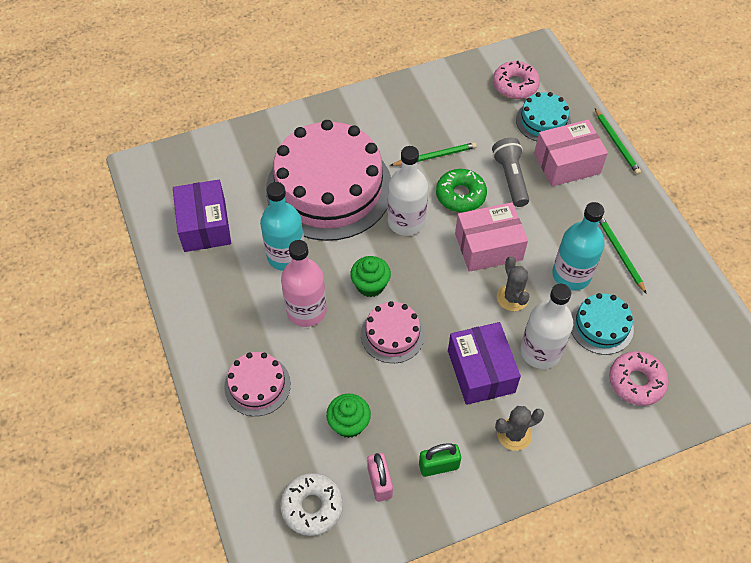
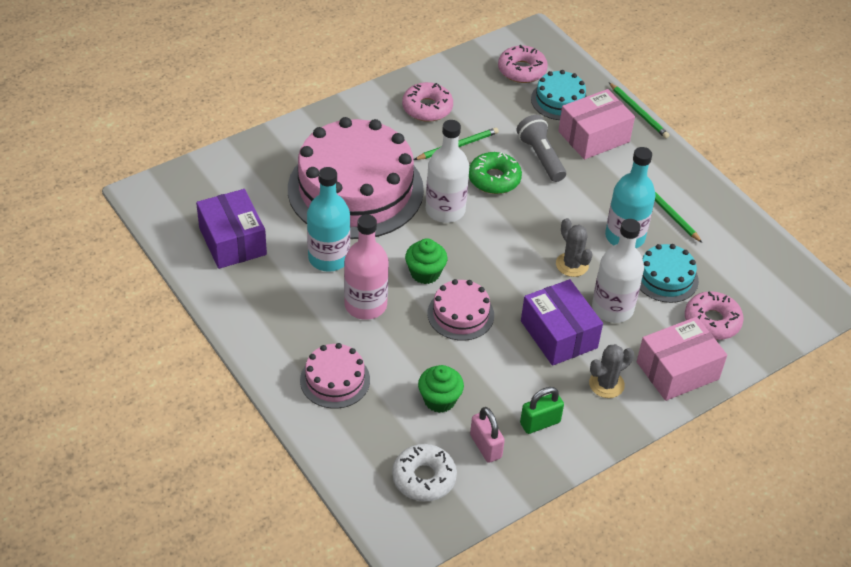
camera: 15 degrees left, 10 degrees down
(416, 113) = (427, 108): none -> pink donut
(488, 246) = (535, 222): pink box -> pink box (677, 370)

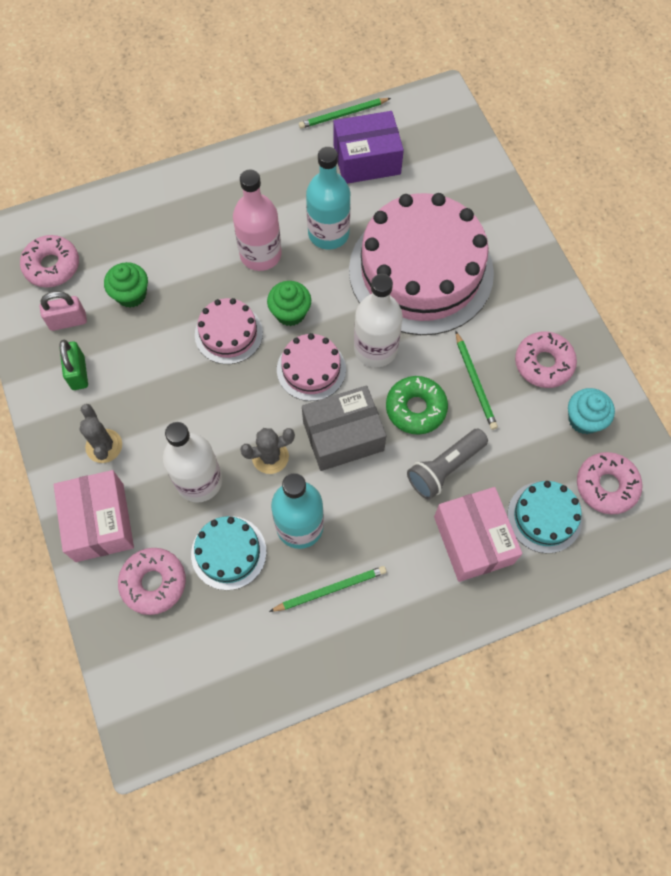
camera: 105 degrees right, 20 degrees up
(335, 380) = (178, 217): pink cake -> pink cake (311, 369)
(424, 478) = (52, 266): white donut -> pink donut
(470, 84) = (584, 419): none -> turquoise cupcake
(535, 221) = (343, 436): none -> grey box
(541, 157) = (445, 468): grey flashlight -> grey flashlight turned 150 degrees clockwise
(558, 334) = (179, 418): purple box -> none
(638, 112) = (513, 611): green pencil -> green pencil (343, 115)

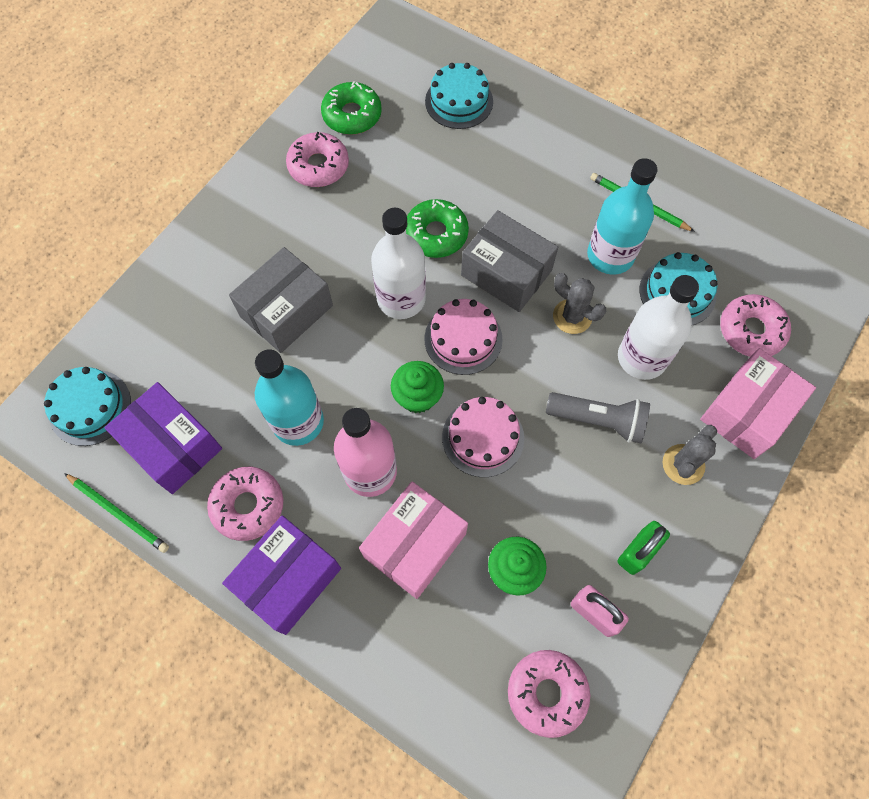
camera: 125 degrees left, 0 degrees up
(230, 176) = (288, 579): none -> purple box
(421, 271) = (286, 311): pink cake -> grey box
(429, 130) = (90, 407): none -> turquoise cake
(445, 468) = (473, 184): grey flashlight -> grey flashlight (598, 420)
(473, 540) = (516, 135): pink box -> pink box (415, 545)
(475, 382) = (375, 205): green pencil -> none
(584, 419) = (352, 115): turquoise cupcake -> green donut
(606, 486) = (400, 76): pink donut -> pink donut (248, 505)

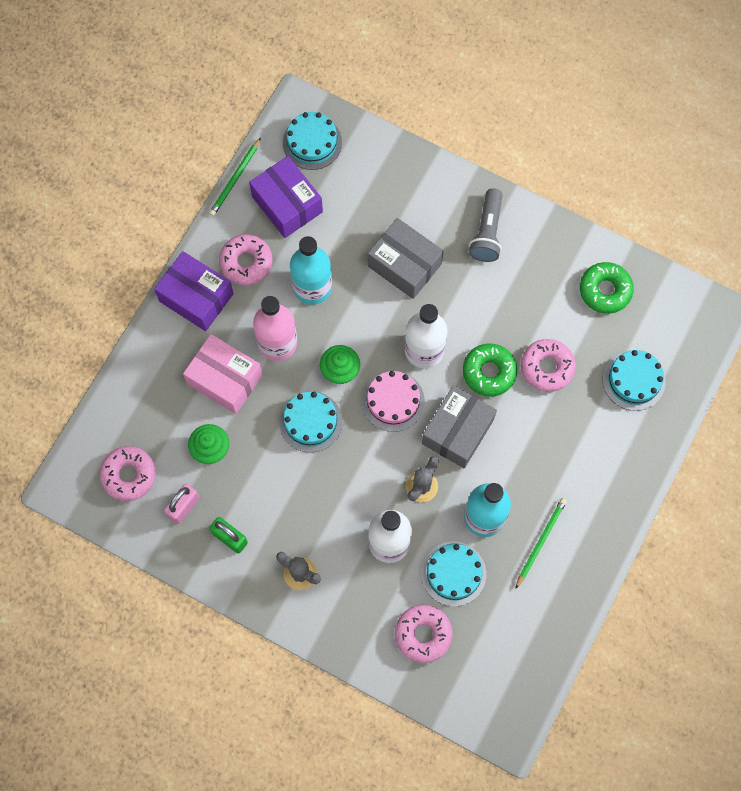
camera: 85 degrees right, 5 degrees up
(173, 445) = (287, 204): purple box -> purple box turned 75 degrees counterclockwise
(318, 166) = (546, 270): pink donut -> pink donut (547, 367)
(483, 437) = (310, 421): pink cake -> turquoise cake
(598, 420) = (331, 508): grey flashlight -> grey flashlight (487, 232)
(747, 412) = (348, 626): pink box -> none

